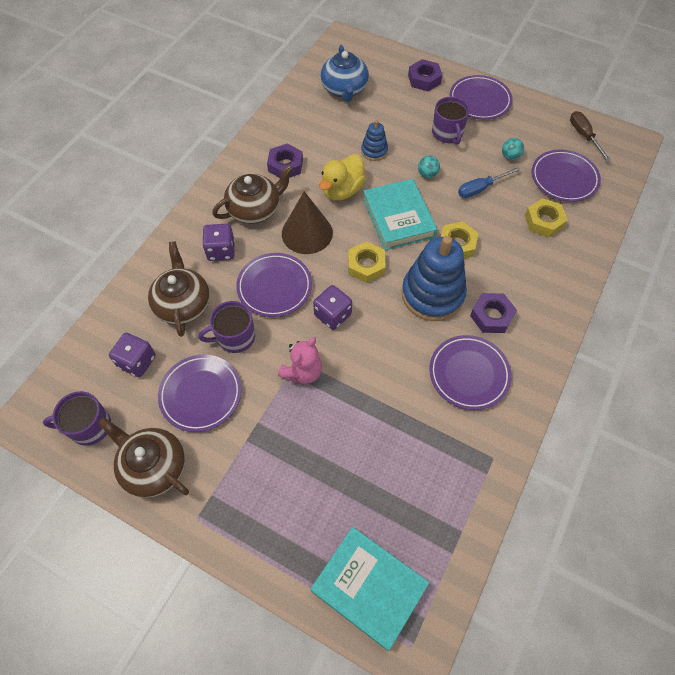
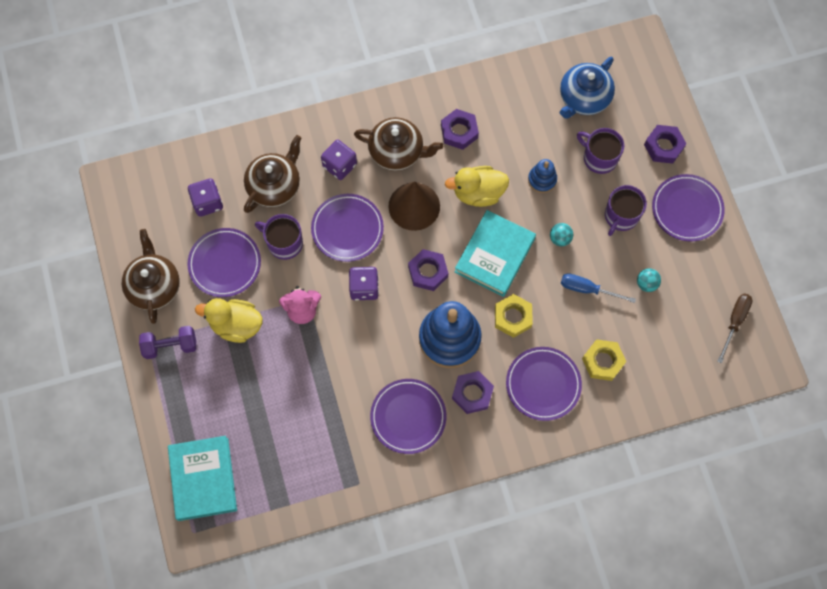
camera: 45 degrees right, 10 degrees up
(89, 426) = (141, 222): purple mug -> purple mug (599, 158)
(220, 502) = (170, 346): none -> purple dumbbell
(260, 432) = (236, 325): none -> yellow duck
(366, 265) = (428, 272): yellow nut -> purple nut
(564, 178) = (667, 342): purple plate -> purple plate (543, 384)

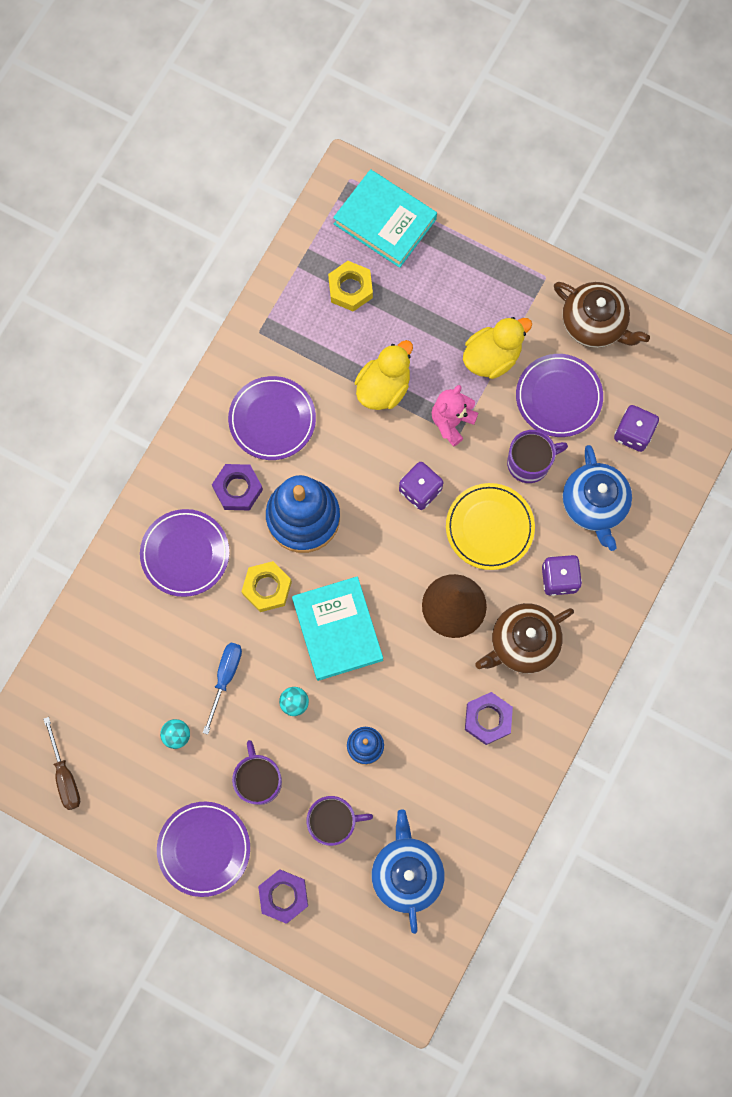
camera: 135 degrees right, 5 degrees up
(170, 346) = (525, 291): purple dumbbell -> none
(274, 186) = (594, 504): brown teapot -> blue teapot
(347, 229) = (489, 527): purple plate -> yellow plate
(428, 272) = (380, 557): purple nut -> none
(478, 193) = (410, 674): yellow duck -> yellow duck (383, 387)
(587, 289) = (225, 678): blue screwdriver -> blue screwdriver turned 45 degrees counterclockwise
(603, 361) = (152, 624): yellow nut -> yellow nut (350, 289)

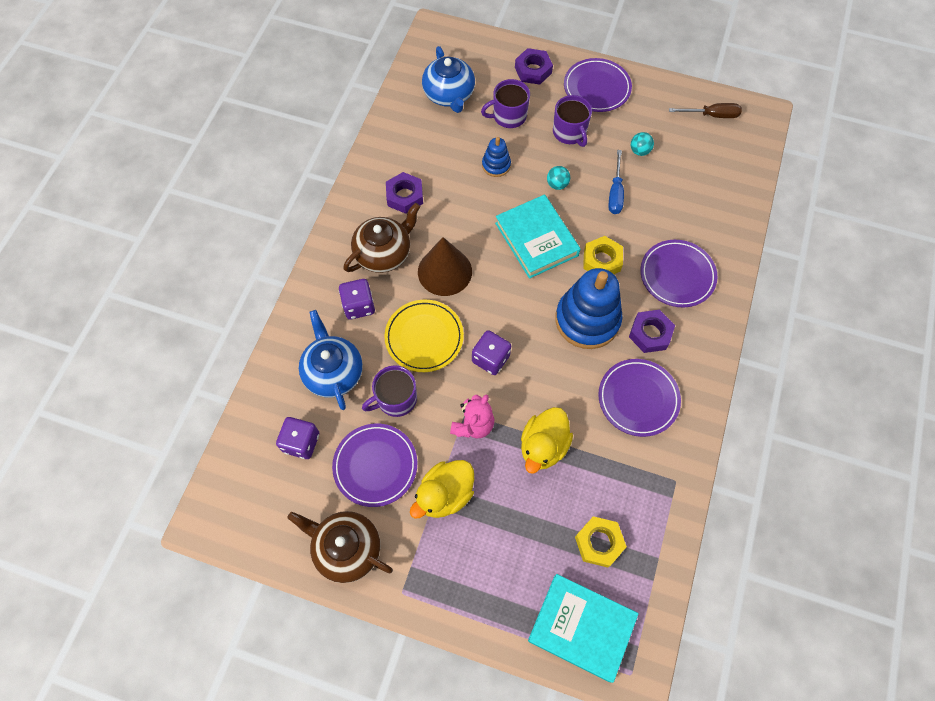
camera: 170 degrees right, 10 degrees down
(65, 775) = (711, 115): brown screwdriver -> brown screwdriver turned 120 degrees clockwise

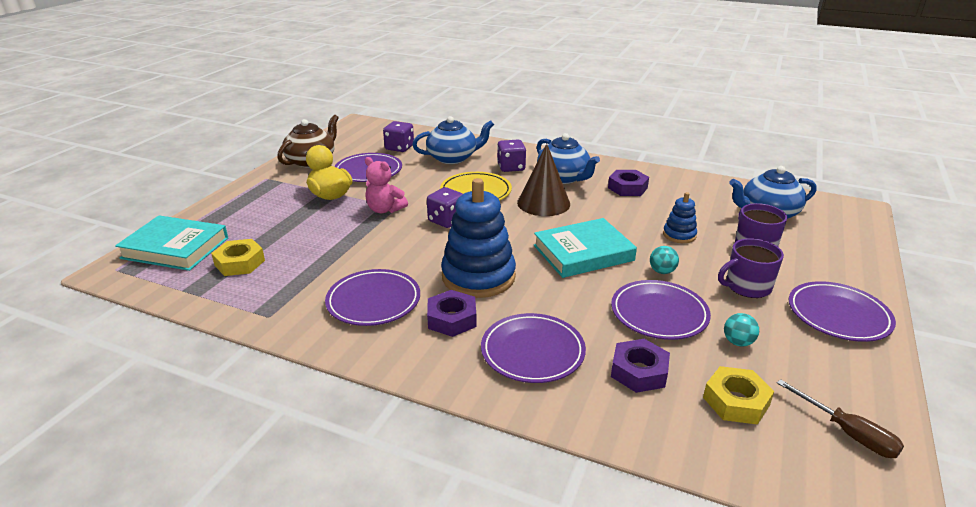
camera: 95 degrees right, 35 degrees down
(384, 253) = (563, 178): brown teapot -> blue teapot
(396, 399) = (421, 179): purple mug -> none
(533, 70) = (839, 267): purple nut -> purple nut (639, 371)
(543, 446) = (348, 241): yellow duck -> none
(581, 627) = (175, 248): turquoise book -> turquoise book turned 75 degrees clockwise
(602, 260) = (556, 293): yellow nut -> yellow nut (736, 401)
(615, 193) = (659, 313): blue screwdriver -> purple plate
(711, 115) = (847, 433): brown screwdriver -> brown screwdriver turned 45 degrees counterclockwise

